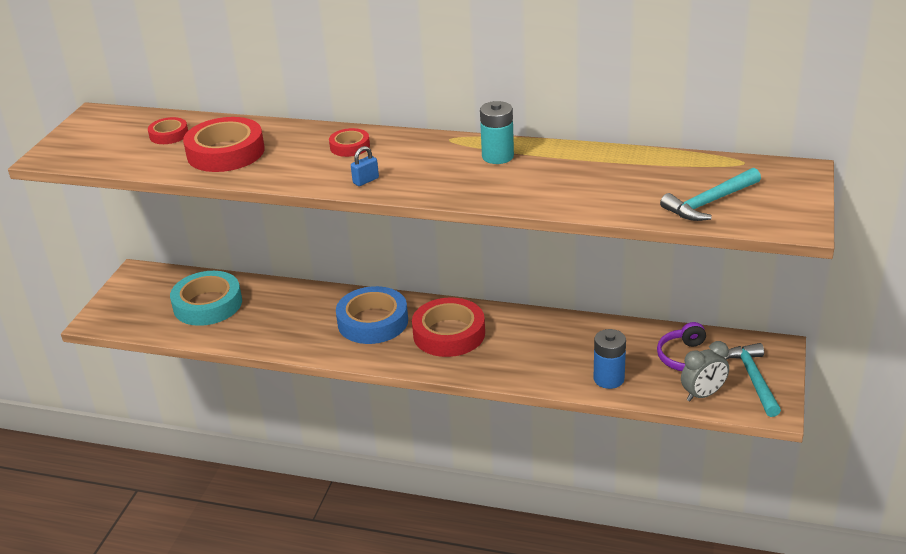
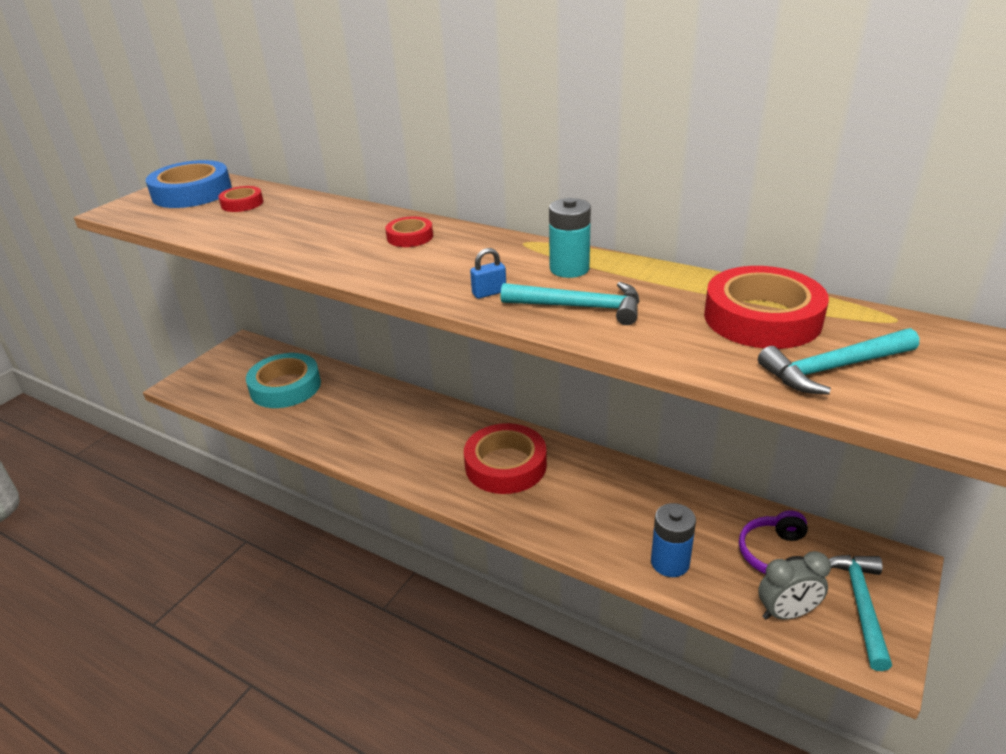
camera: 15 degrees right, 0 degrees up
(226, 152) = (281, 227): red tape -> red tape (762, 318)
(366, 180) = (402, 276): blue padlock -> blue padlock (489, 293)
(373, 321) = (432, 435): blue tape -> blue tape (192, 192)
(520, 185) = (580, 307): none -> turquoise hammer

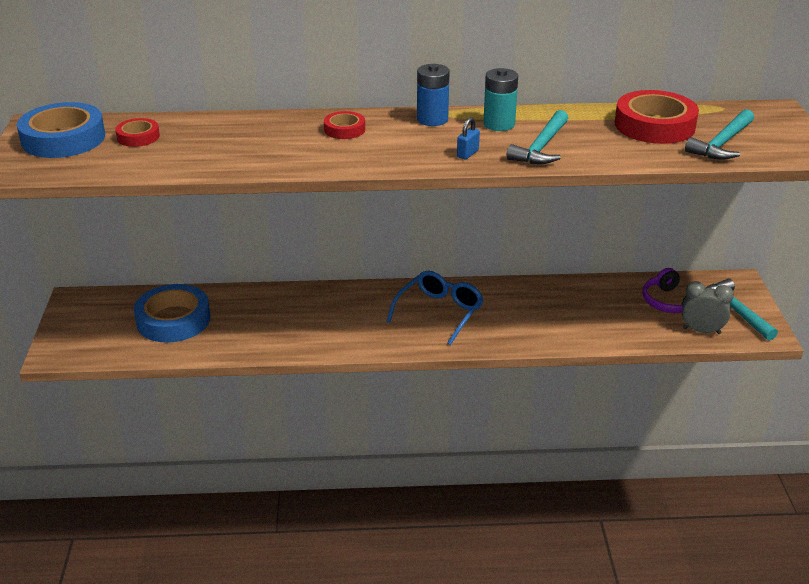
camera: 35 degrees left, 0 degrees up
(285, 387) = (173, 320): turquoise tape -> blue tape
(505, 465) = (439, 312): red tape -> blue glasses
(580, 307) = (541, 147): turquoise hammer -> turquoise hammer turned 135 degrees clockwise
(670, 562) = (612, 330): blue battery -> blue battery (432, 119)
(786, 613) = (701, 331): grey clock -> grey clock turned 120 degrees counterclockwise

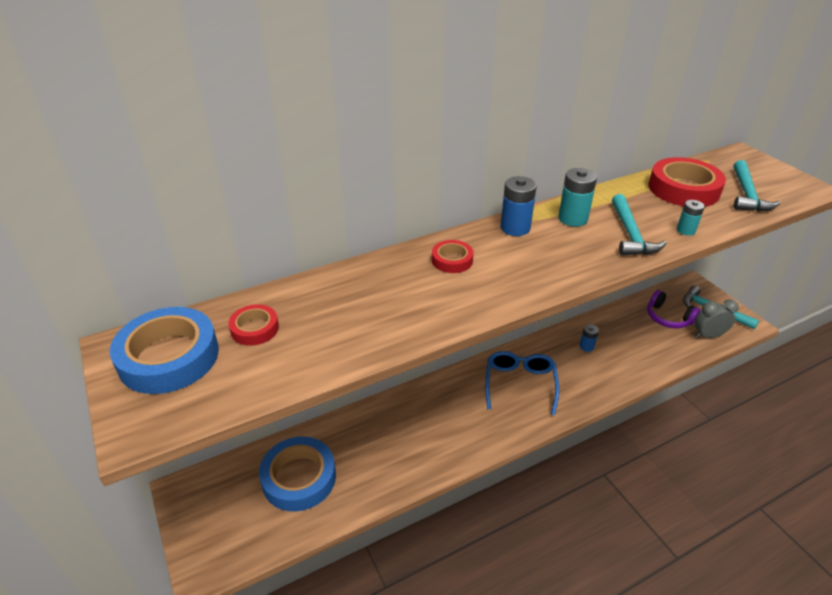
camera: 25 degrees left, 5 degrees up
(467, 154) = (582, 258): blue padlock -> none
(544, 302) = (586, 346): none -> blue battery
(604, 156) = (685, 230): none -> turquoise battery

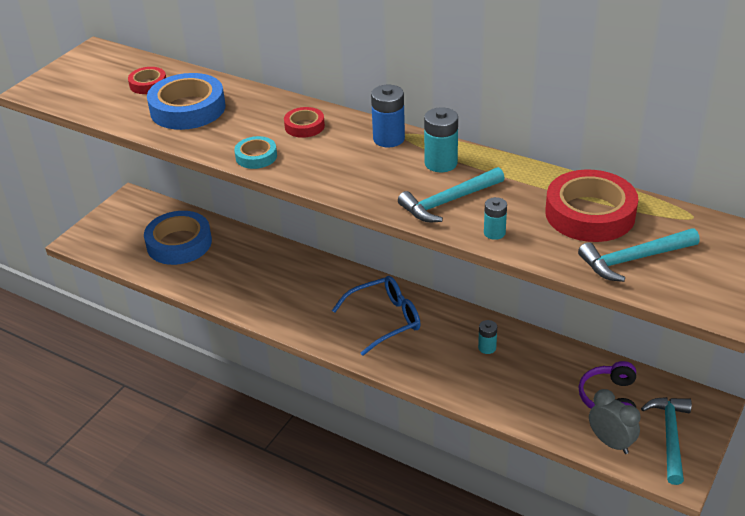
camera: 60 degrees right, 0 degrees up
(169, 357) = (98, 70): blue tape -> blue tape (188, 109)
(477, 303) = (256, 156): none -> turquoise tape
(586, 346) = (487, 348): blue battery -> turquoise battery

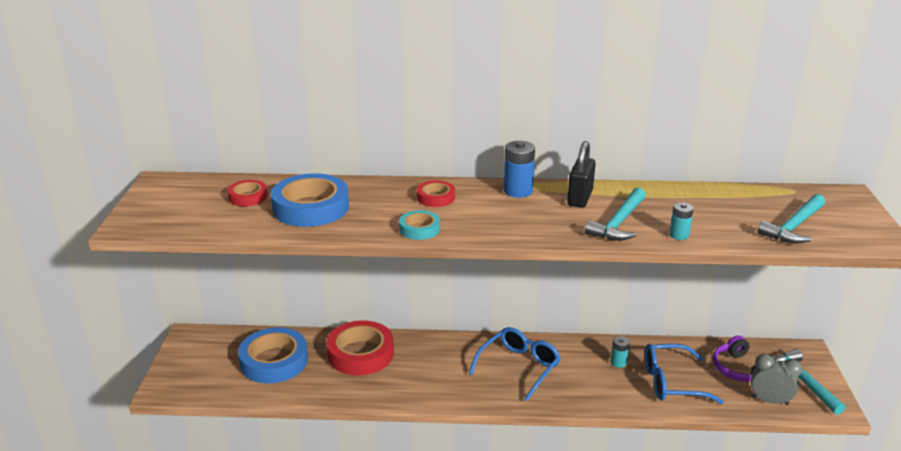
camera: 30 degrees left, 10 degrees down
(441, 163) = (580, 198): turquoise battery -> black padlock
(522, 386) = (671, 382): none -> blue glasses
(590, 214) = (728, 205): red tape -> red tape (360, 354)

